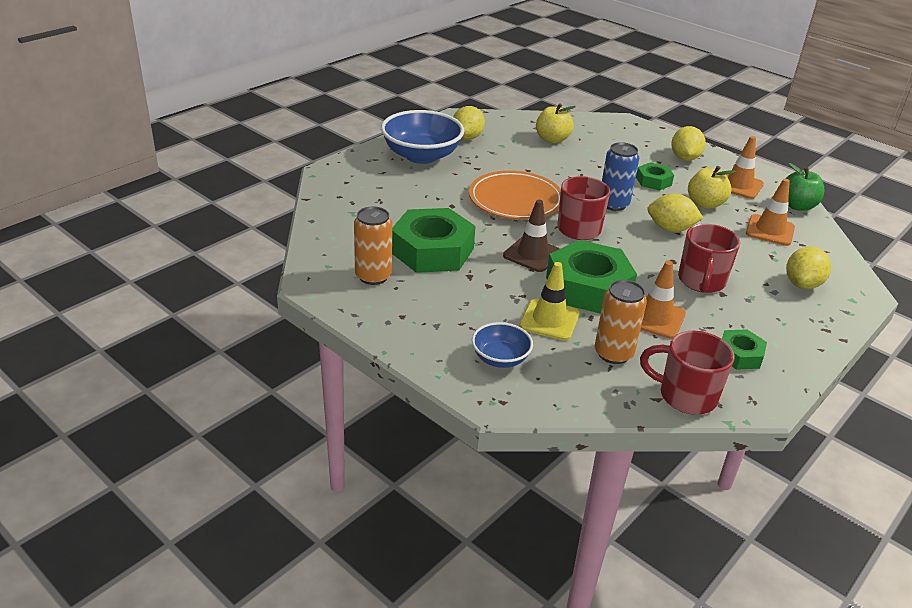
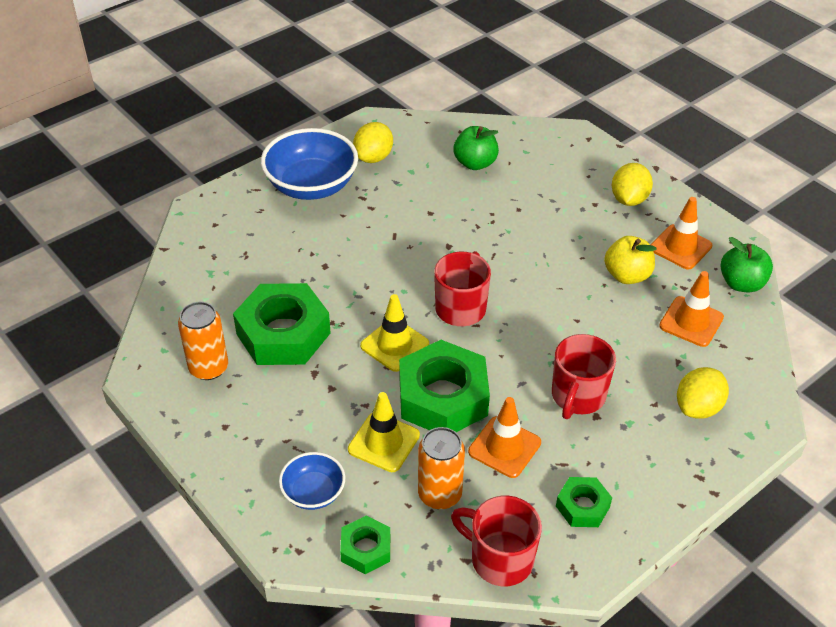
camera: 10 degrees right, 10 degrees up
(515, 200) = (400, 260): orange plate -> none
(532, 254) = (394, 345): brown traffic cone -> yellow traffic cone
(552, 139) = (475, 163): yellow apple -> green apple
(613, 204) = (515, 271): blue can -> none
(653, 181) = (576, 236): green nut -> green nut (366, 549)
(670, 229) = (570, 313): yellow lemon -> none

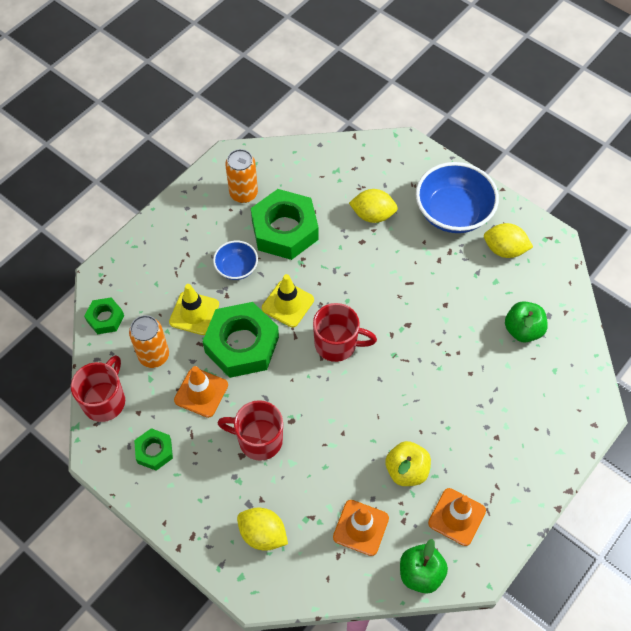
camera: 80 degrees right, 15 degrees up
(313, 492) = (146, 279): blue bowl -> blue bowl (236, 268)
(629, 199) = (512, 467): yellow lemon -> yellow lemon (372, 215)

